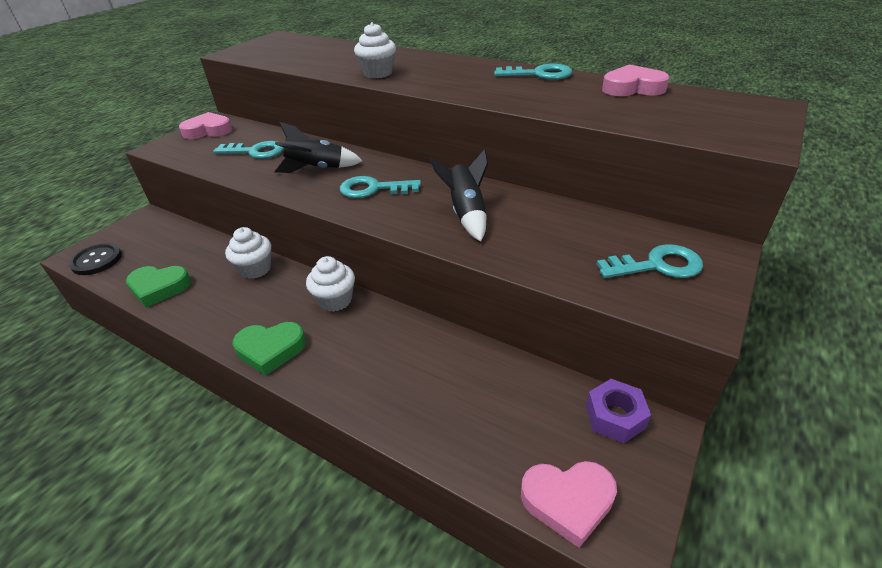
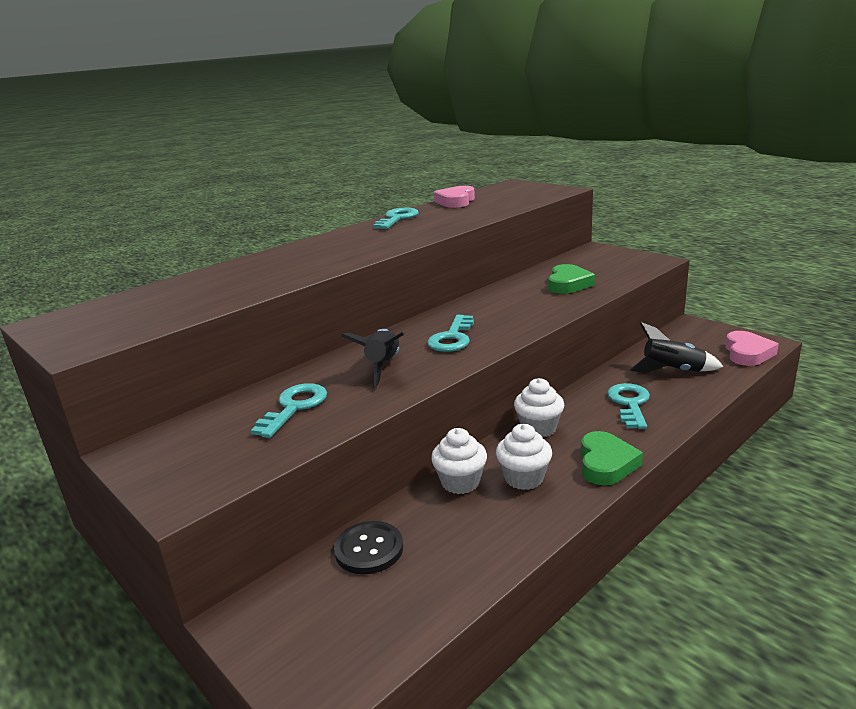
camera: 75 degrees left, 15 degrees down
(97, 260) = (352, 660): black button -> black button (369, 549)
(159, 288) = (467, 564): green heart -> green heart (568, 284)
(208, 131) = (166, 455): pink heart -> none
(378, 73) = (316, 265): white cupcake -> white cupcake (524, 478)
(466, 213) = (519, 305): black rocket -> black rocket (673, 371)
(615, 417) = (683, 333): purple nut -> none
(657, 265) = (607, 262): turquoise key -> turquoise key (629, 404)

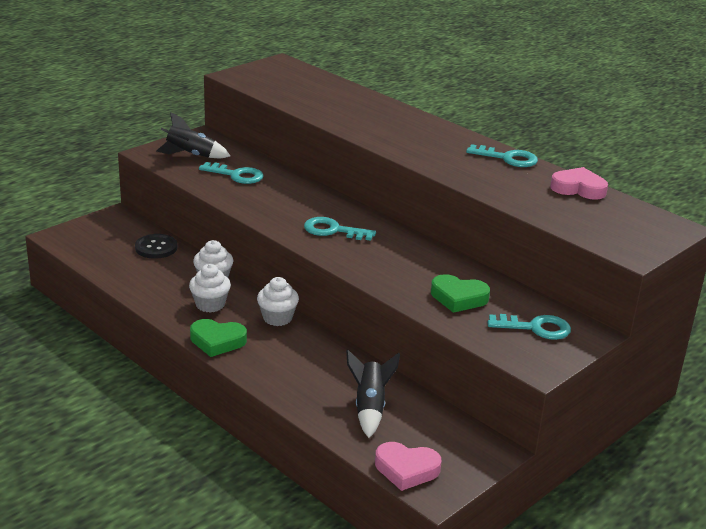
camera: 85 degrees right, 5 degrees up
(383, 366) = (288, 203): black rocket -> black rocket (190, 155)
(629, 404) = (307, 369): turquoise key -> turquoise key (535, 328)

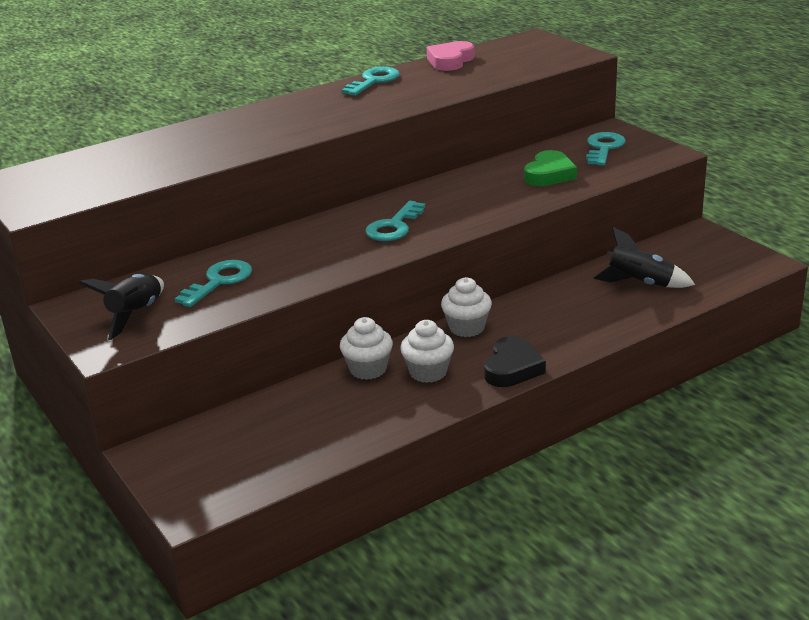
camera: 75 degrees left, 0 degrees up
(156, 248) = (266, 415): black button -> none
(217, 341) = (512, 368): green heart -> black heart
(406, 469) = (735, 272): pink heart -> none

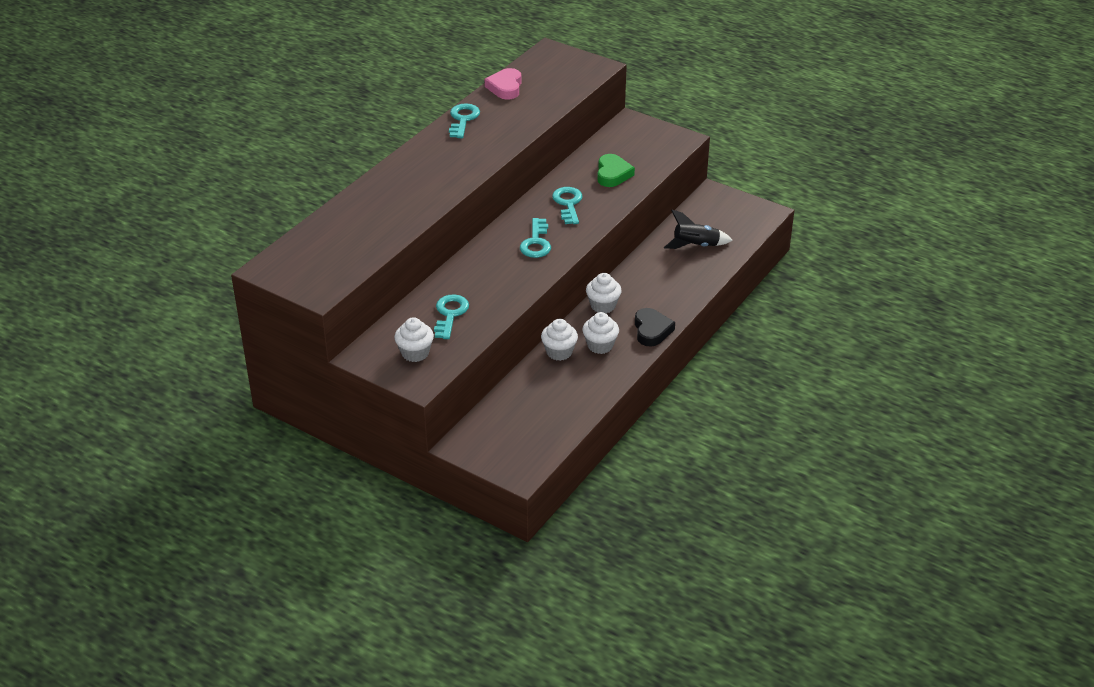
camera: 25 degrees left, 10 degrees up
(135, 315) = (415, 353): black rocket -> white cupcake
(603, 148) = (635, 141): turquoise key -> turquoise key (568, 204)

